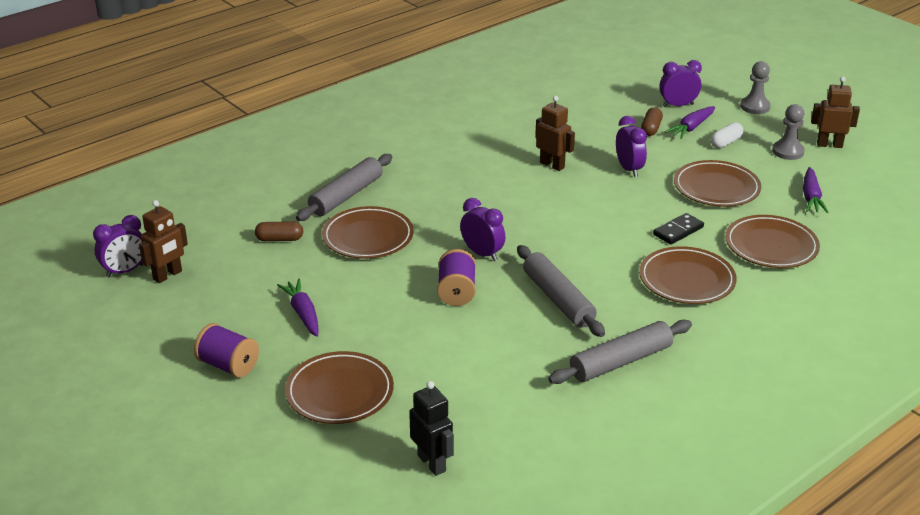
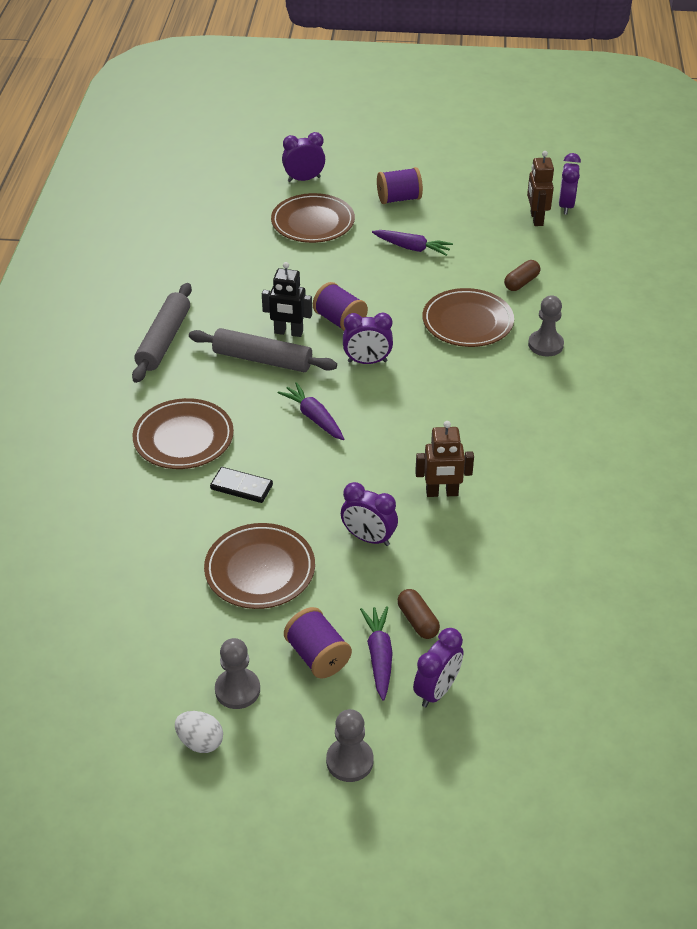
camera: 135 degrees right, 10 degrees up
(268, 449) = (304, 179): none -> purple clock
(346, 196) = (545, 345): grey rolling pin -> grey pawn
(432, 463) = (207, 221): black robot -> black robot (288, 332)
(678, 231) = (241, 487): black domino -> black domino turned 75 degrees counterclockwise
(726, 142) = (317, 656): white capsule -> purple spool
(771, 246) = (143, 524): brown plate -> none
(811, 197) = (155, 624): purple carrot -> purple carrot (314, 418)
(829, 145) = (200, 742): brown robot -> white egg

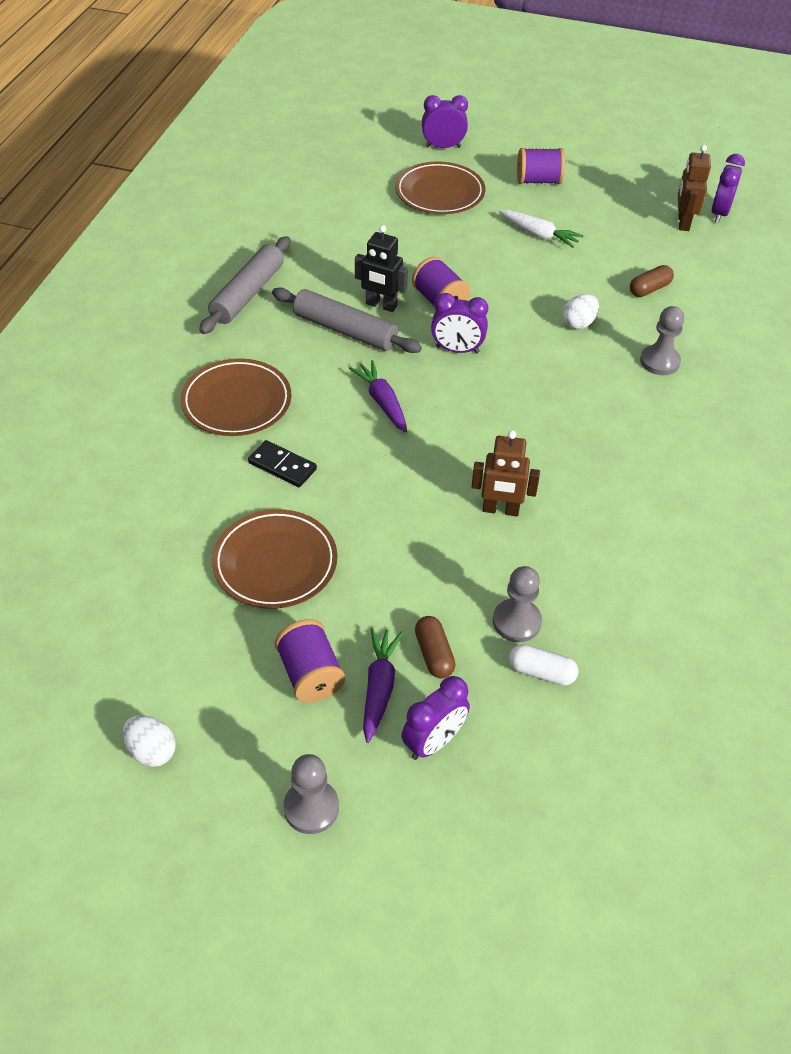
camera: 10 degrees right, 5 degrees up
(237, 690) = (210, 697): grey pawn -> grey pawn (516, 622)
(368, 538) = (404, 547): purple clock -> none
(412, 248) = (538, 234): purple carrot -> white carrot
(467, 322) = (578, 323): brown plate -> white egg
(511, 619) = (541, 672): none -> white capsule

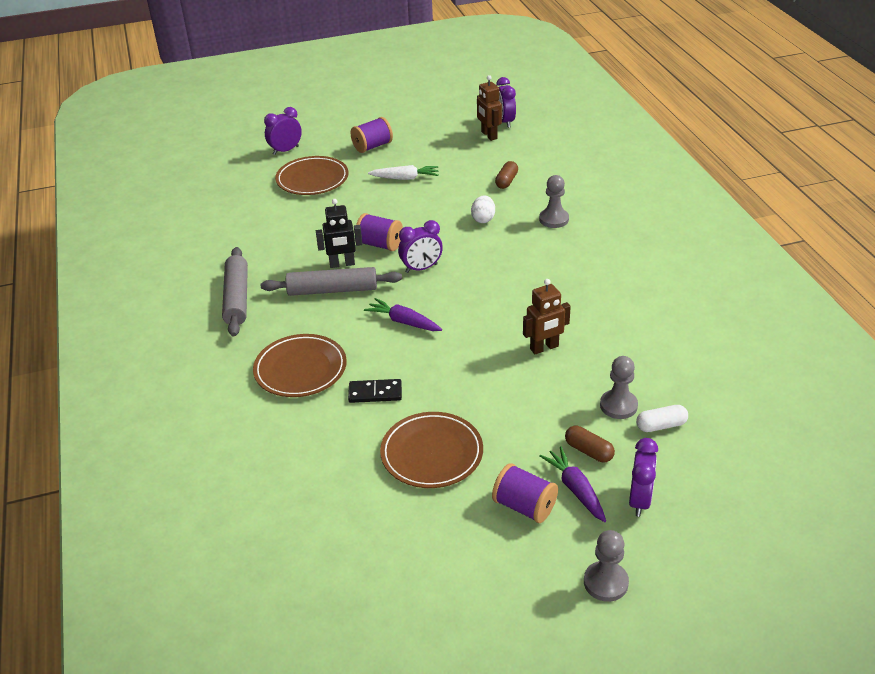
camera: 30 degrees left, 10 degrees down
(152, 751) = (467, 614): white egg -> none

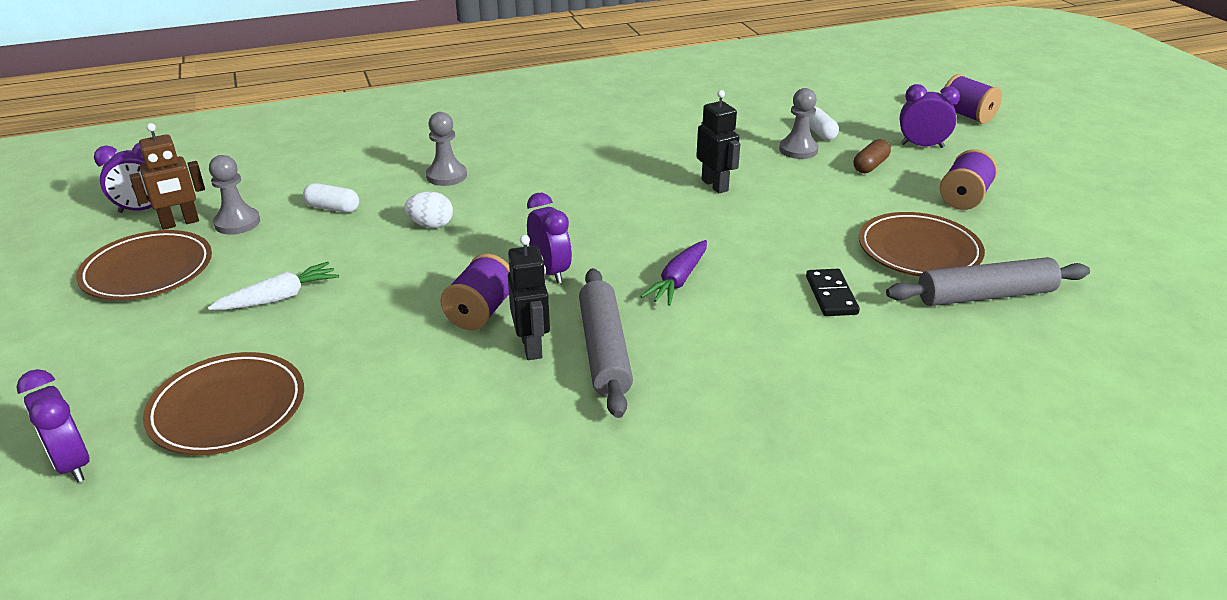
camera: 95 degrees left, 5 degrees down
(236, 298) = (630, 462): grey rolling pin -> grey rolling pin (985, 296)
(300, 369) = (803, 364): brown plate -> brown plate (148, 271)
(372, 146) = (137, 341): purple spool -> purple spool (966, 115)
(405, 178) = (278, 298): white carrot -> white carrot turned 60 degrees clockwise
(506, 181) = (333, 208): brown capsule -> white capsule
(544, 348) = (715, 185): brown robot -> black robot
(575, 489) = (926, 173): purple carrot -> none
(605, 582) = (1027, 163): grey pawn -> grey pawn (237, 223)

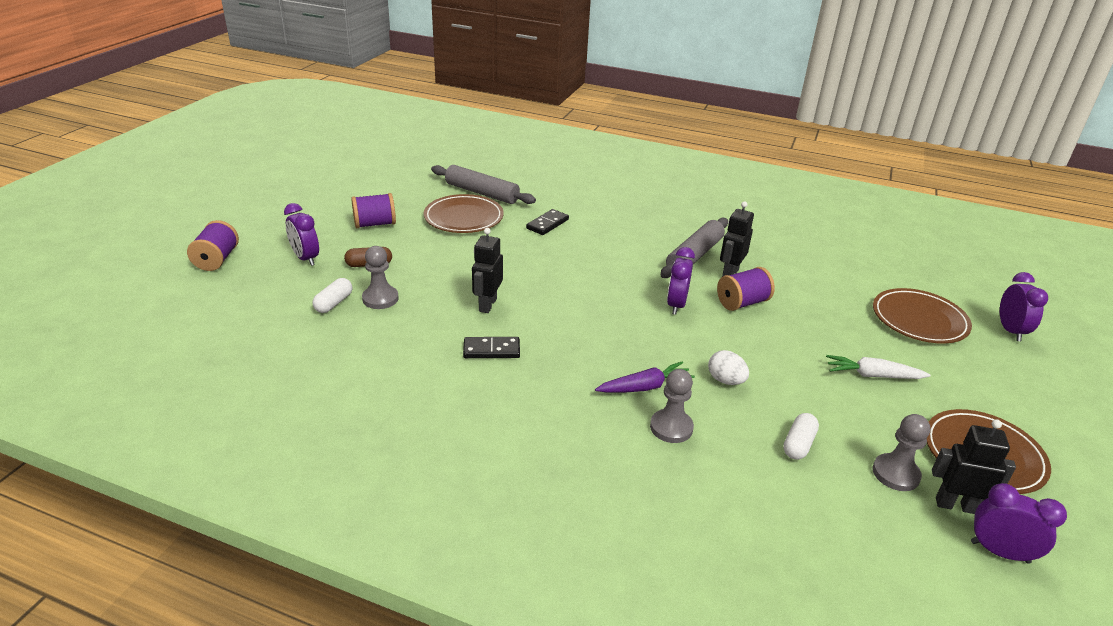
camera: 140 degrees left, 0 degrees up
(180, 223) = (955, 505): brown robot -> black robot
(333, 208) = (798, 444): white capsule -> white capsule turned 60 degrees clockwise
(649, 159) = (491, 350): none -> black domino
(678, 280) = (610, 265): purple carrot -> purple carrot (644, 387)

